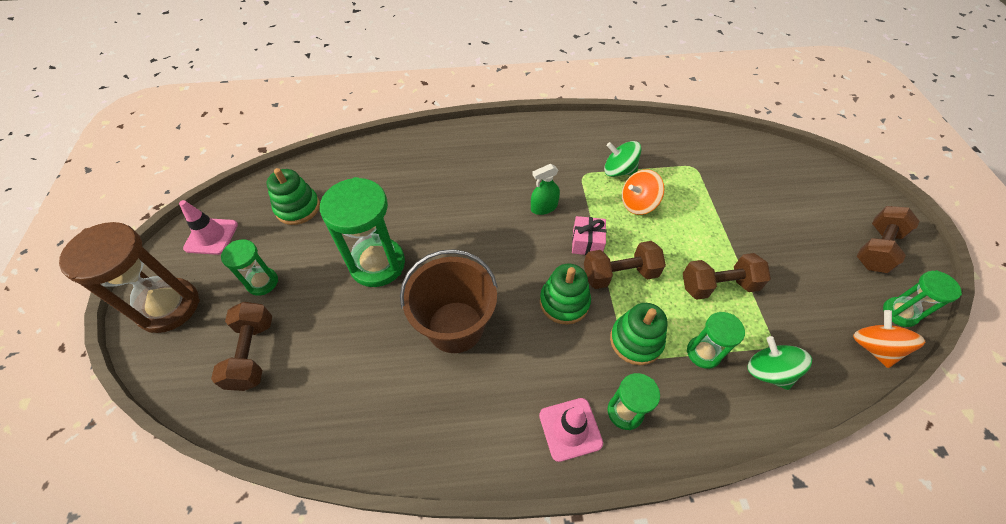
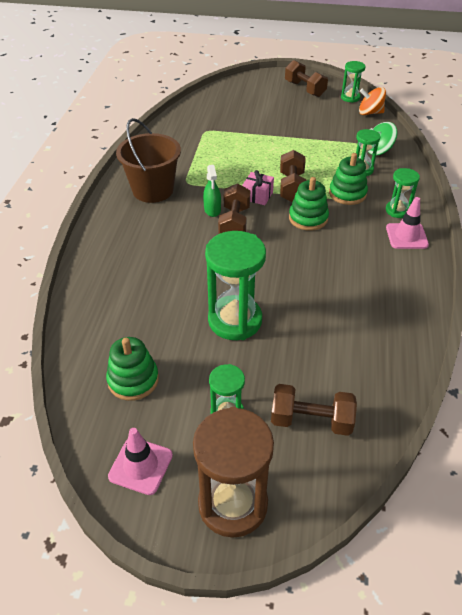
camera: 75 degrees left, 10 degrees down
(455, 326) = (315, 278): brown bucket -> brown bucket (153, 190)
(619, 171) = (192, 164): green spinning top -> none
(638, 203) = (230, 163): orange spinning top -> none
(718, 285) = (314, 150): brown dumbbell -> brown dumbbell (234, 223)

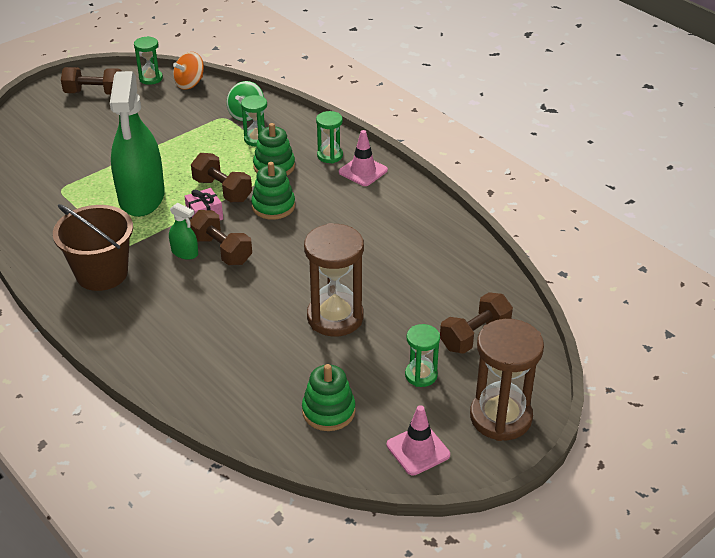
camera: 50 degrees left, 5 degrees down
(235, 320) = (335, 317): green hourglass -> brown hourglass
(240, 162) = (142, 197): none -> green spray bottle

